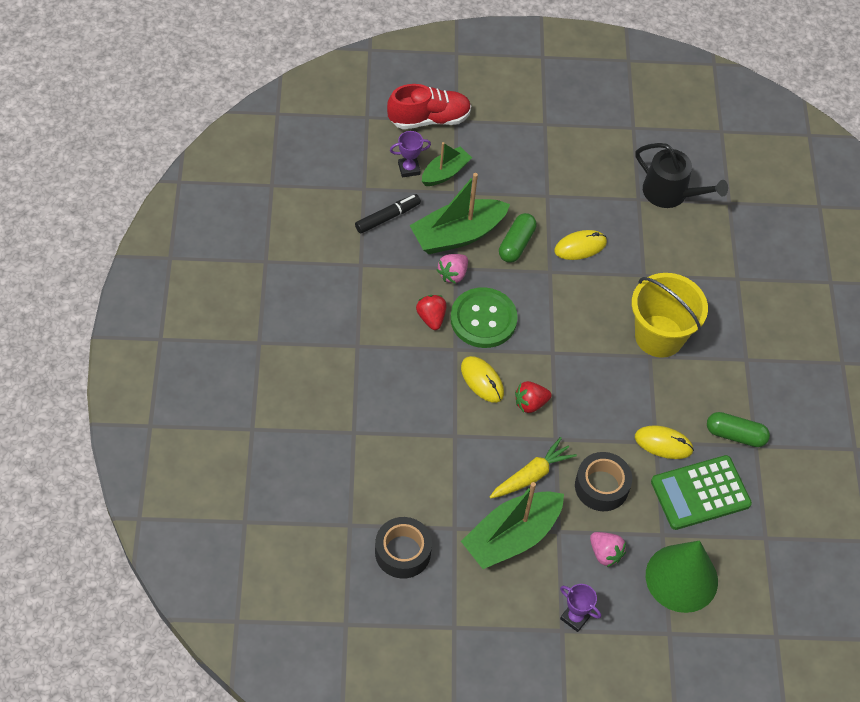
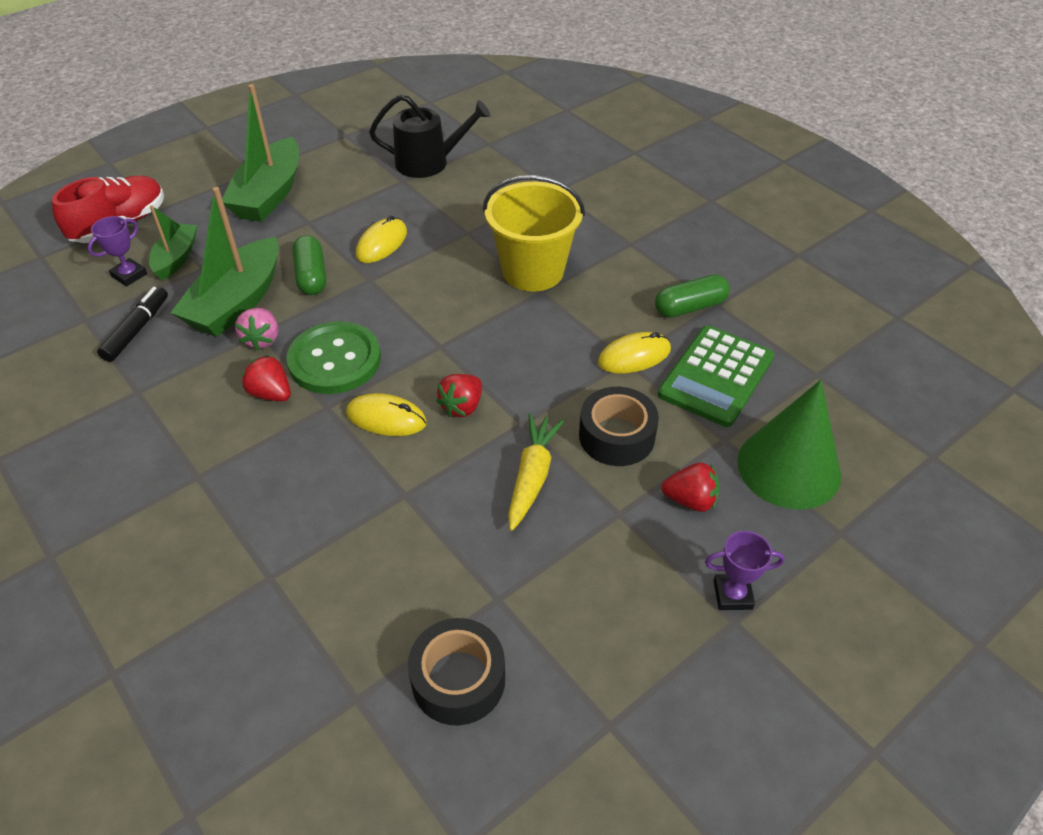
camera: 35 degrees left, 10 degrees down
(511, 537) = (574, 559): green boat -> green boat (269, 194)
(605, 553) = (690, 500): pink strawberry -> red strawberry

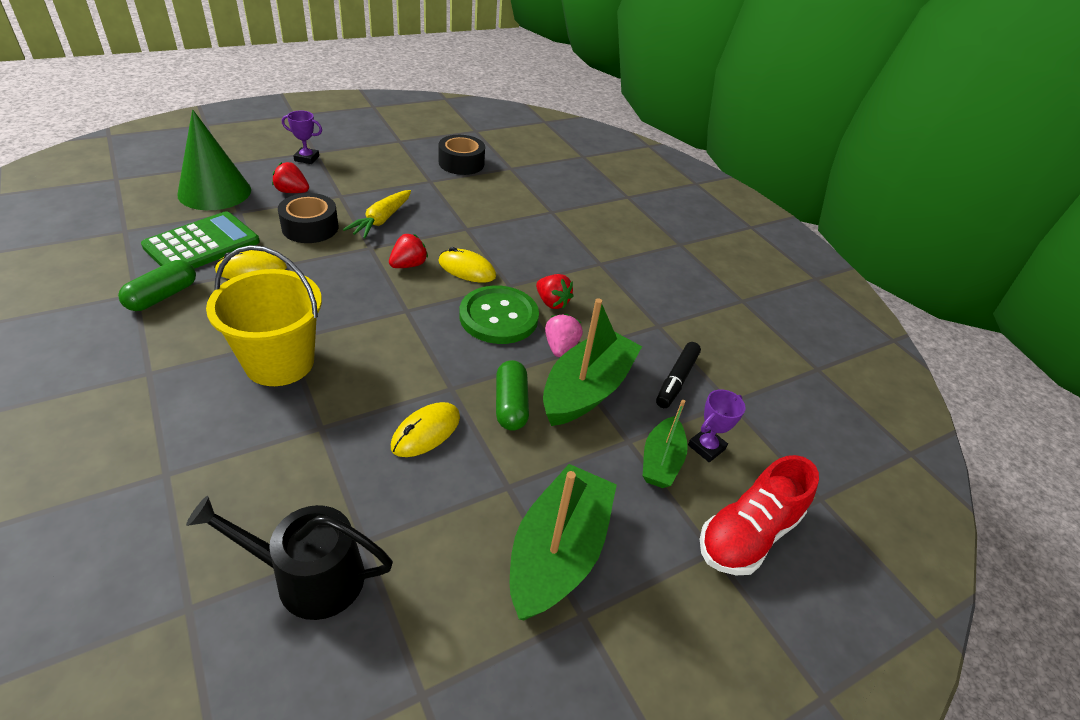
camera: 175 degrees left, 5 degrees down
(690, 307) = (162, 296): green capsule -> green capsule turned 45 degrees counterclockwise

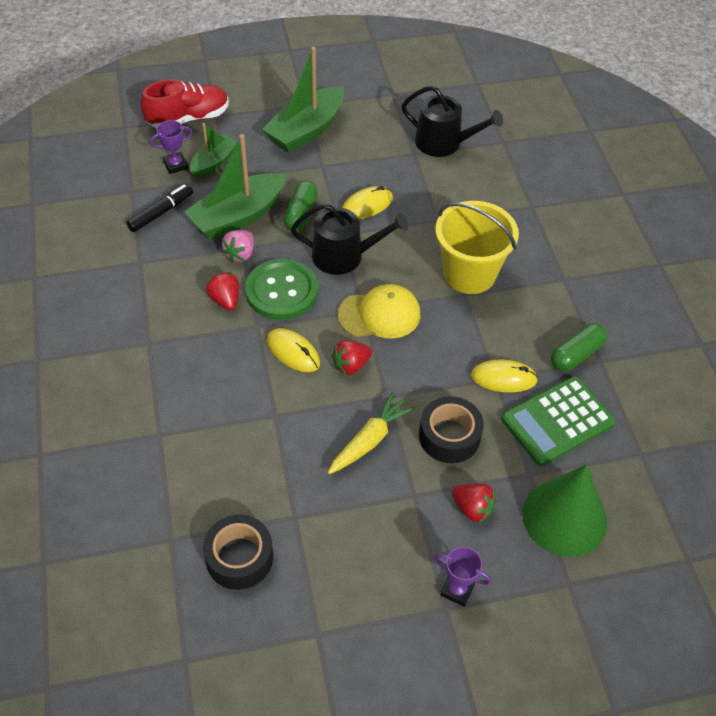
camera: 160 degrees left, 10 degrees up
(387, 308) = (379, 314): none -> yellow cap
(440, 361) = (344, 256): none -> black watering can

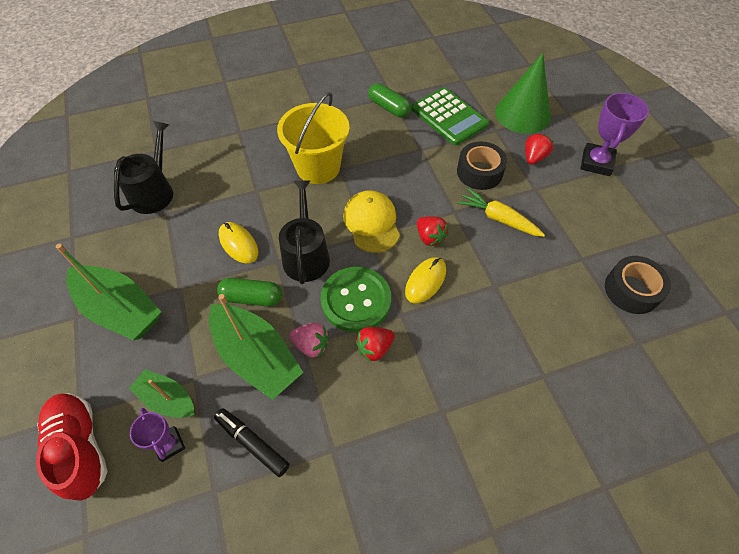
camera: 95 degrees left, 5 degrees up
(457, 590) = (596, 163): purple trophy -> purple trophy, size x1.65
(503, 378) = (419, 144): yellow mouse -> none

